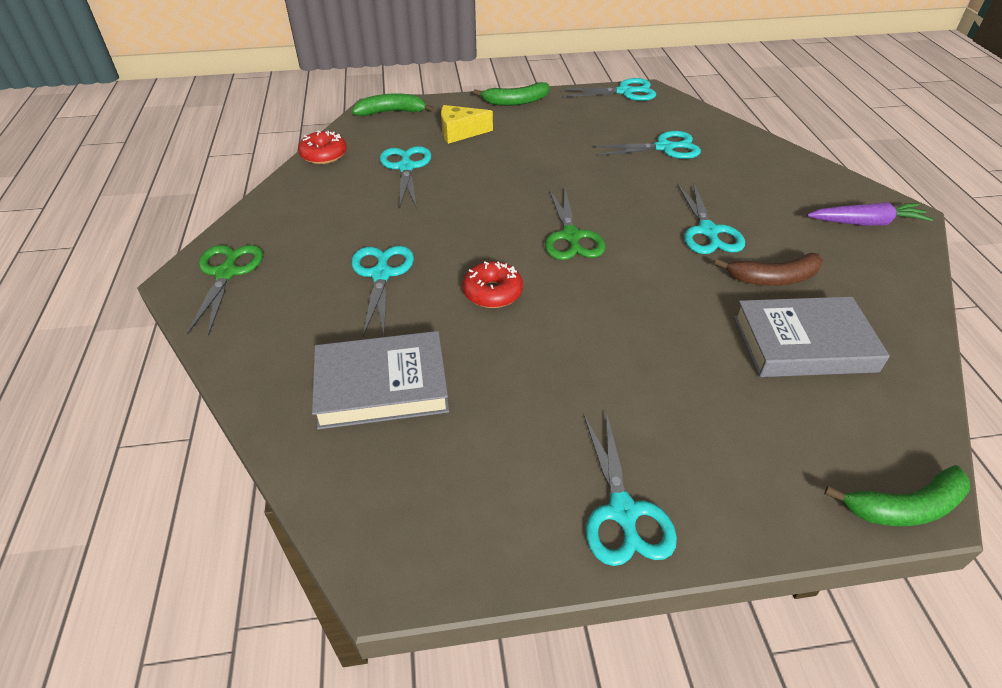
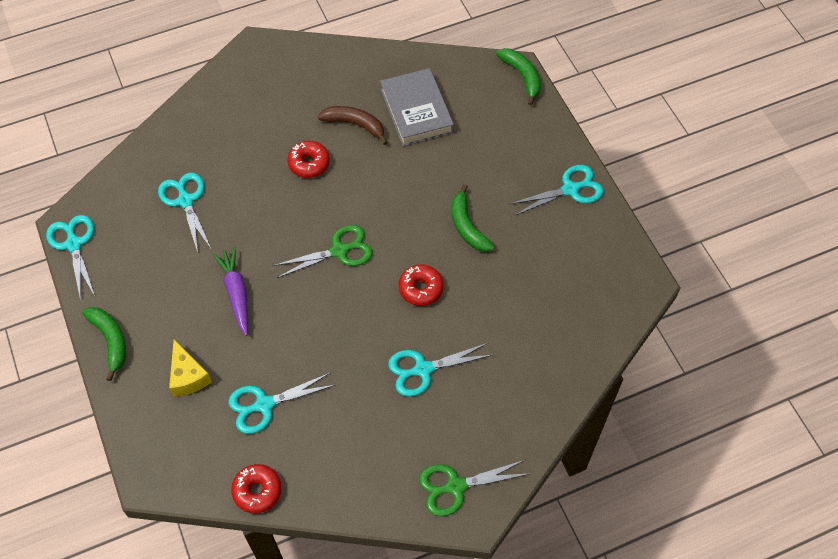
camera: 105 degrees left, 15 degrees up
(382, 386) = (530, 329): grey book -> none
(392, 112) = (154, 458): green banana -> green banana (467, 226)
(708, 231) = (309, 163): turquoise scissors -> red donut
(773, 278) = (355, 125): brown banana -> brown banana turned 45 degrees counterclockwise
(866, 223) = (273, 70): purple carrot -> purple carrot (236, 293)

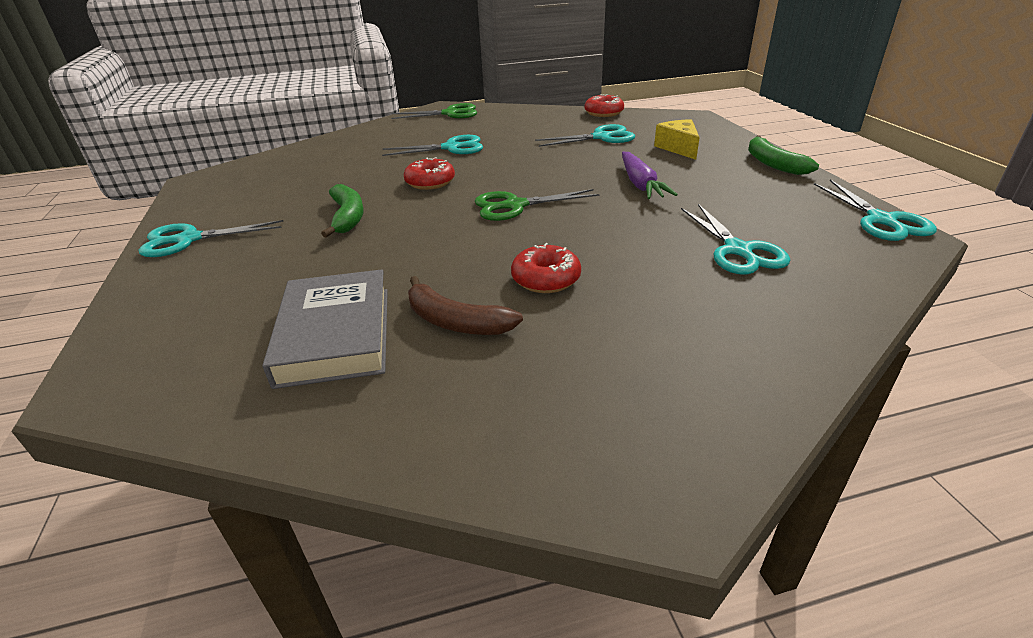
camera: 170 degrees left, 25 degrees down
(522, 76) = (92, 376): green banana -> none

